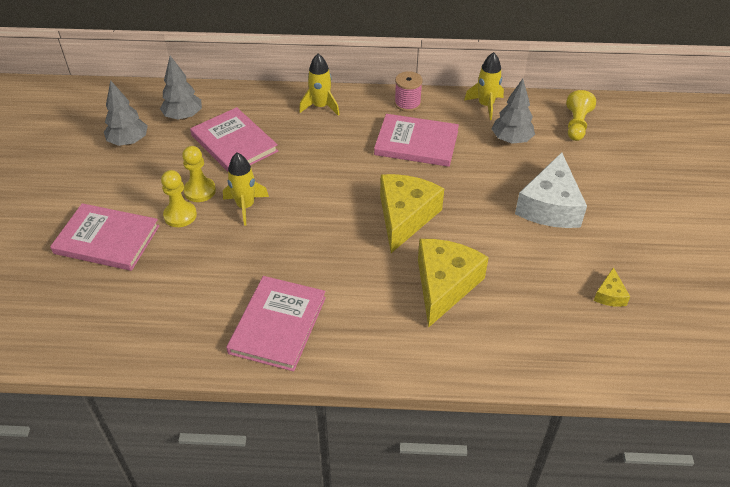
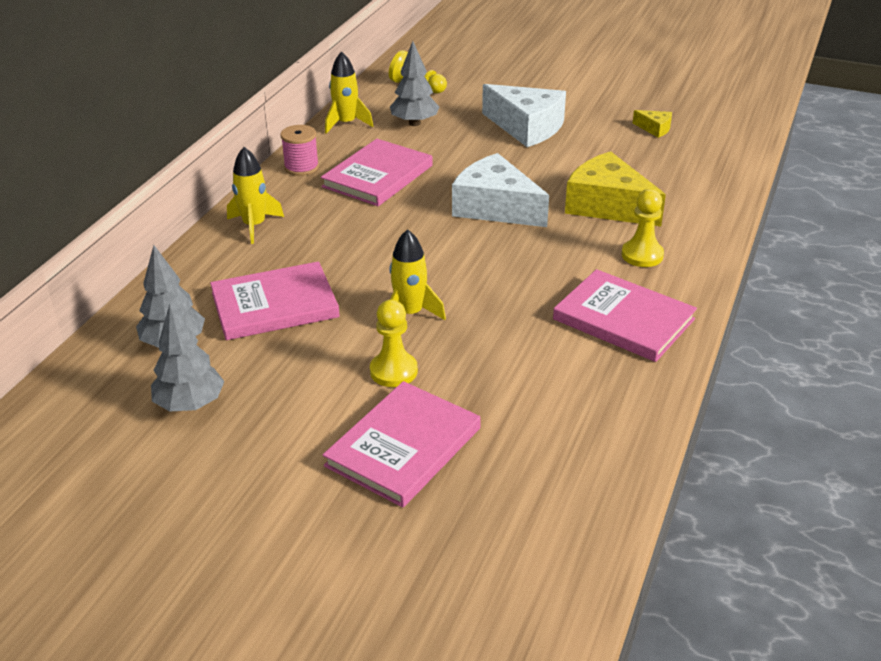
camera: 70 degrees left, 10 degrees down
(200, 191) = (354, 348): yellow pawn -> yellow pawn (642, 255)
(405, 217) = (495, 207): yellow cheese -> white cheese

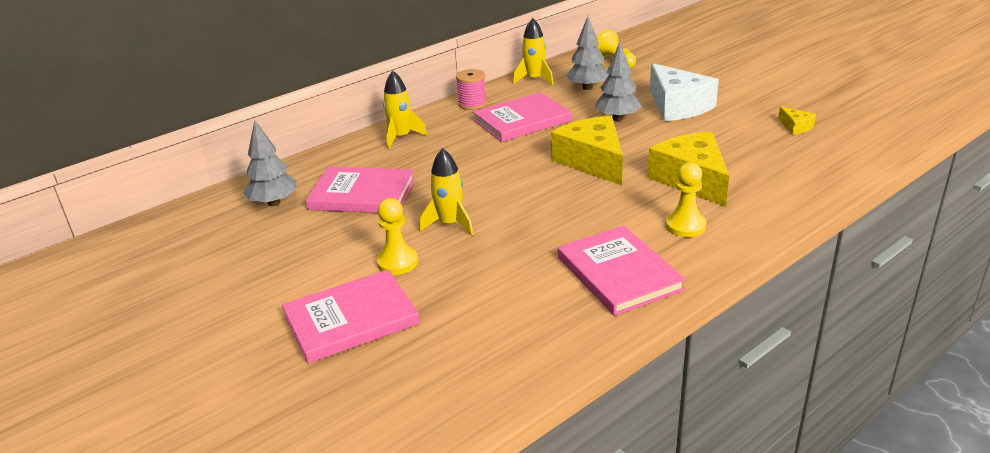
camera: 30 degrees right, 5 degrees down
(190, 404) = (244, 246): grey tree -> grey tree (617, 118)
(495, 207) = (593, 161): white cheese -> yellow cheese

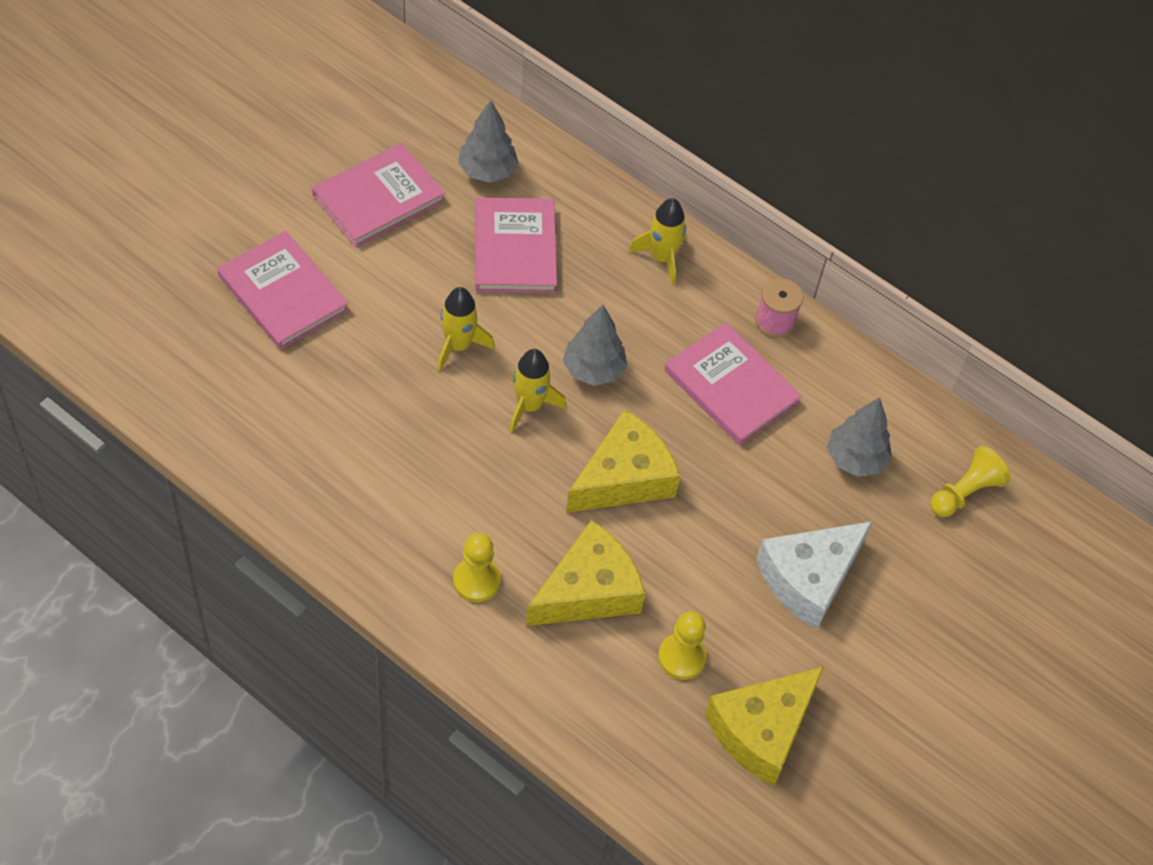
camera: 70 degrees right, 25 degrees up
(397, 262) = (380, 311): yellow pawn -> yellow pawn (681, 657)
(534, 79) = (874, 388): yellow rocket -> yellow rocket (529, 406)
(617, 118) = (756, 502): grey tree -> grey tree (593, 370)
(618, 273) = (375, 515): pink book -> pink book (378, 198)
(795, 127) = (761, 730): yellow cheese -> yellow cheese, size x2.23

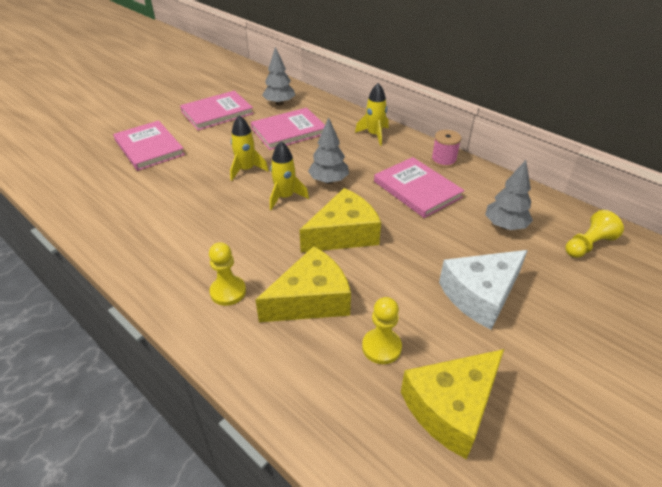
camera: 10 degrees right, 15 degrees down
(514, 248) = (289, 131): pink book -> pink book turned 60 degrees clockwise

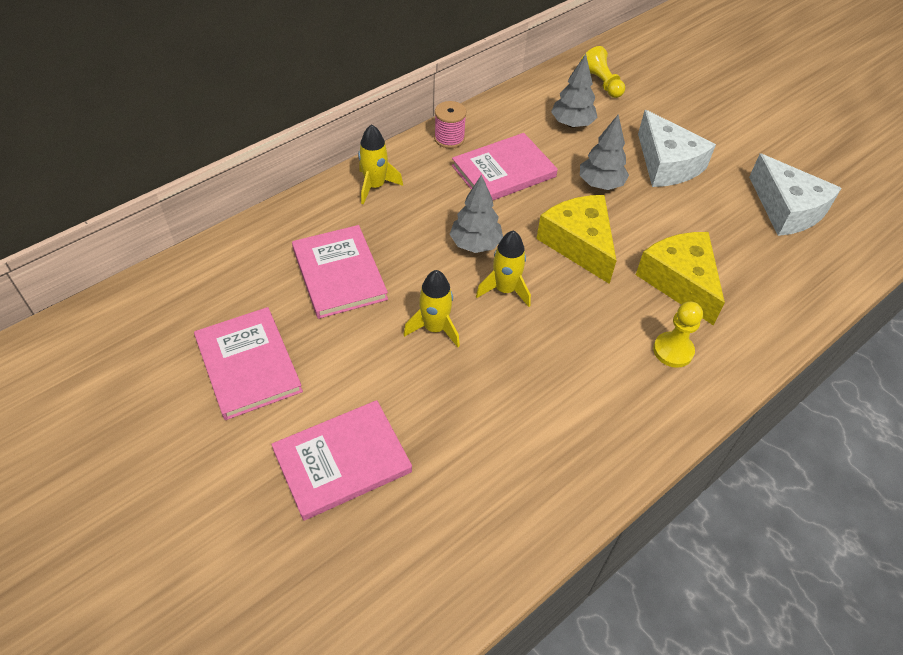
camera: 85 degrees left, 10 degrees up
(279, 103) = (246, 279): grey tree -> grey tree (600, 184)
(381, 347) = (733, 239): yellow pawn -> none
(451, 407) = (786, 209): yellow cheese -> white cheese

